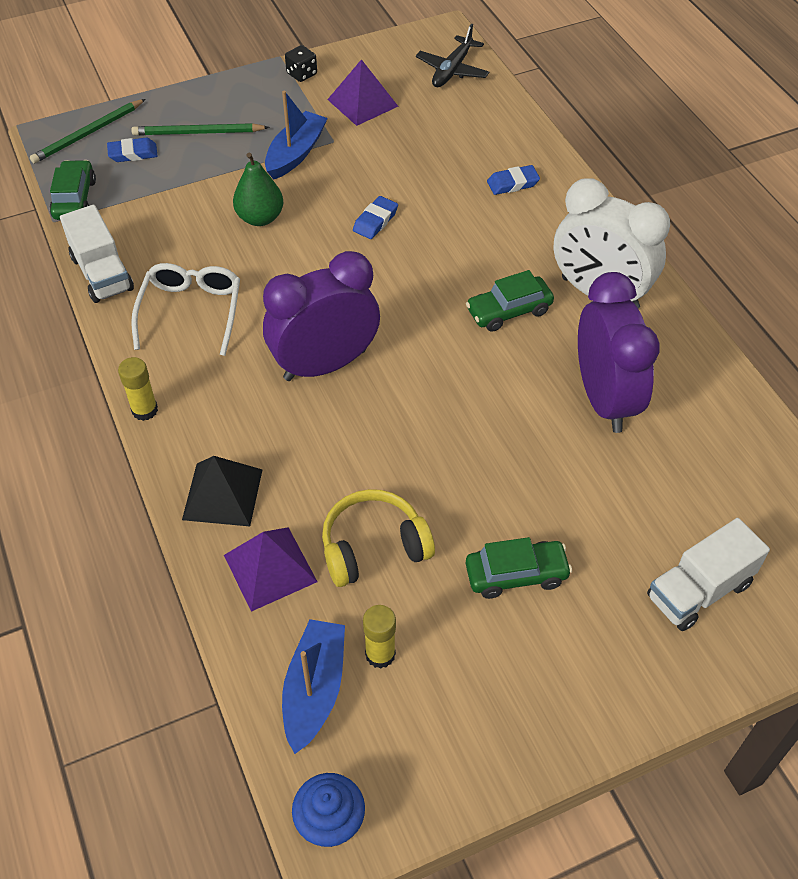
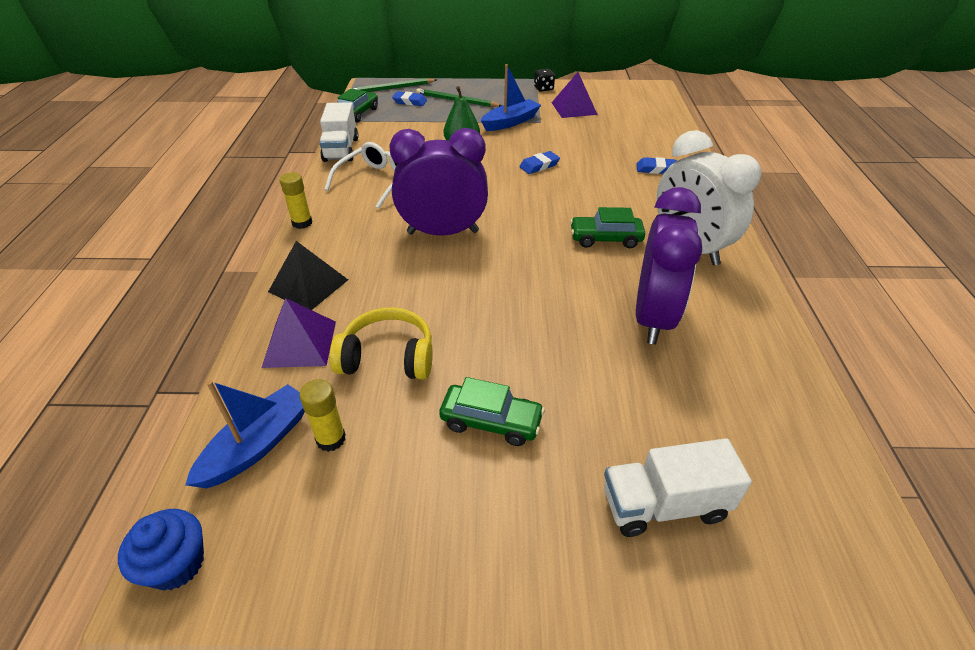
camera: 25 degrees right, 10 degrees down
(452, 70) = (648, 105): black plane -> none

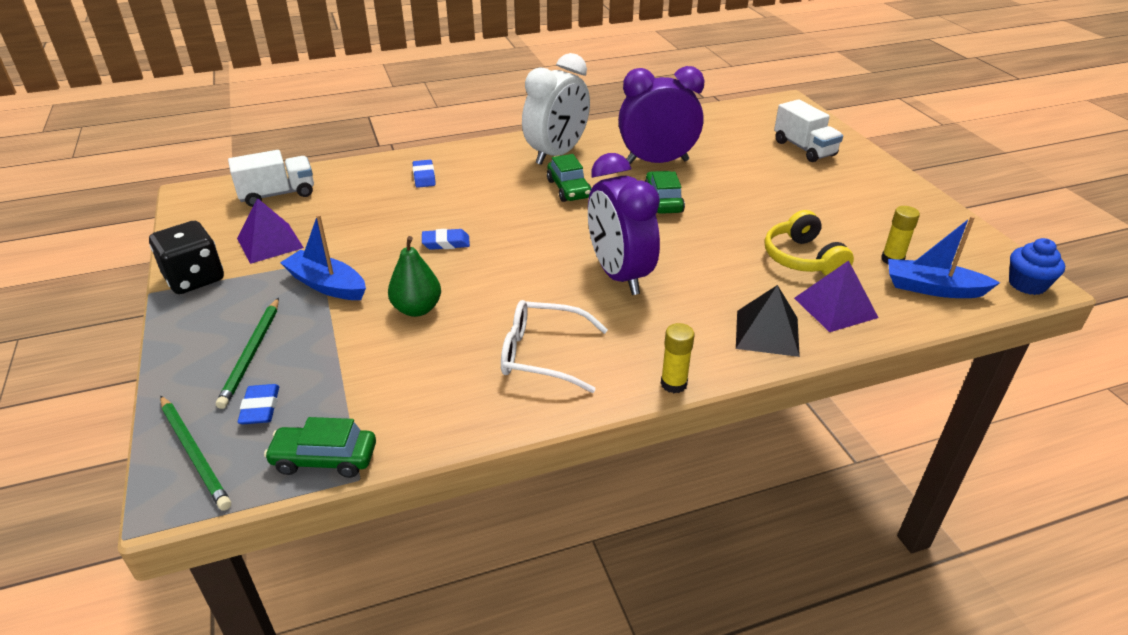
camera: 110 degrees left, 5 degrees down
(341, 149) = (469, 425): white truck -> white truck (277, 194)
(491, 422) = (810, 204): green car -> green car (663, 201)
(539, 165) = (446, 243): blue eraser -> blue eraser turned 45 degrees counterclockwise
(543, 88) = (194, 278): black dice -> black dice, size x1.88

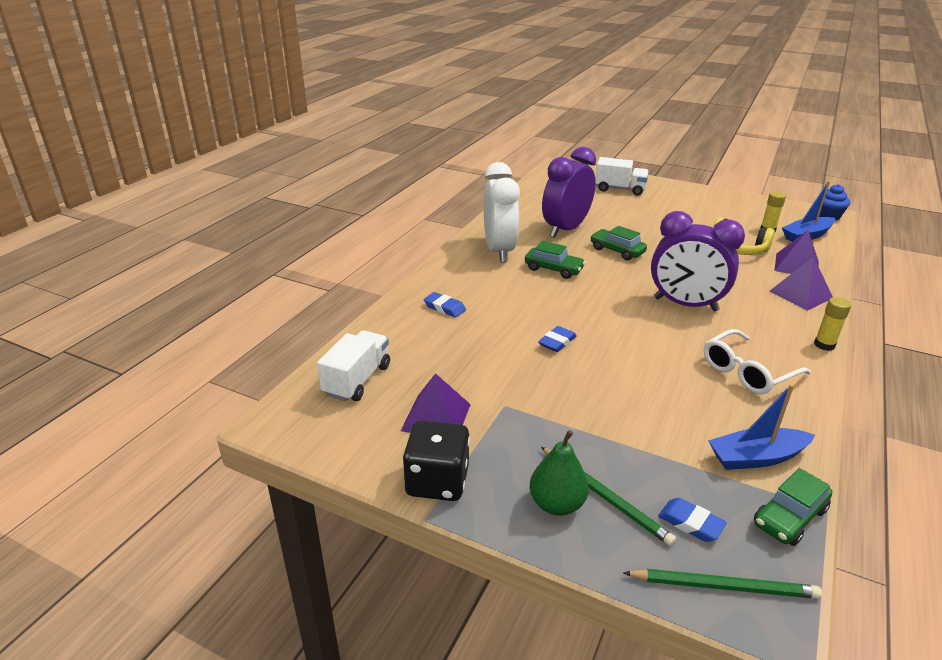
camera: 45 degrees left, 5 degrees down
(327, 285) = (546, 417): blue boat -> blue boat (756, 457)
(417, 309) = (633, 393): green pear -> green pear (556, 504)
(767, 333) = (801, 294): black pyramid -> purple pyramid

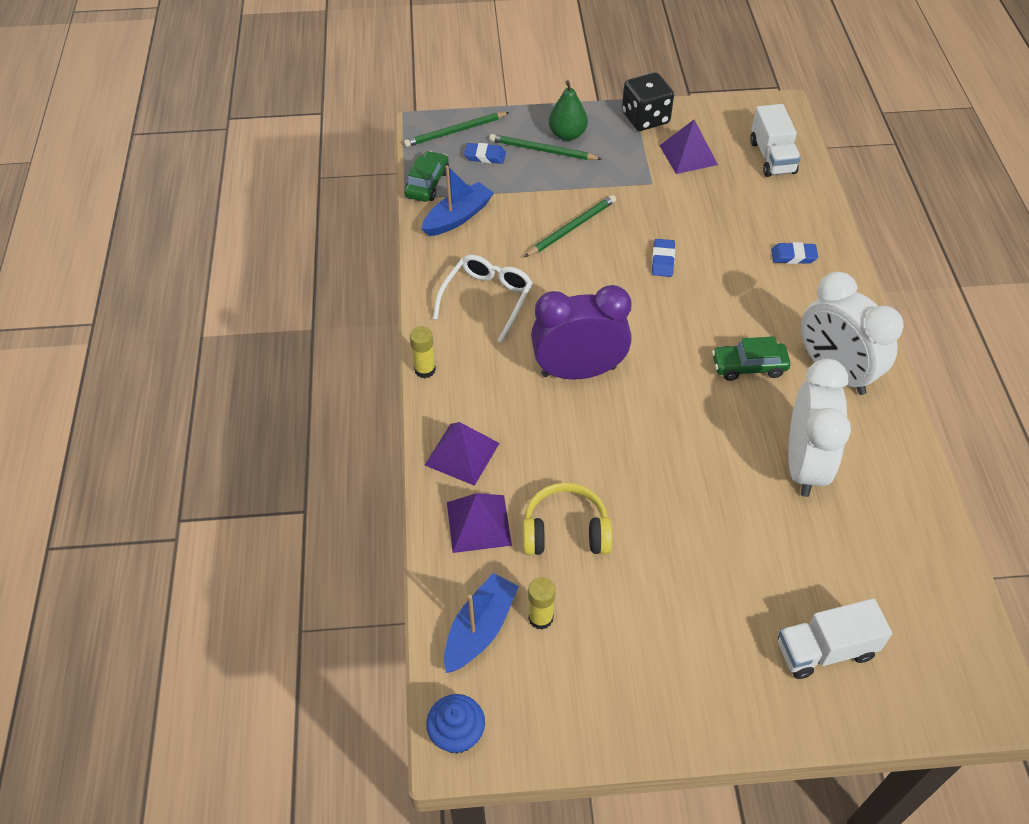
camera: 150 degrees right, 20 degrees up
(565, 229) = (804, 464): purple clock -> white clock
(617, 251) = (708, 443): green car -> none
(625, 397) = (572, 228): none -> green pencil

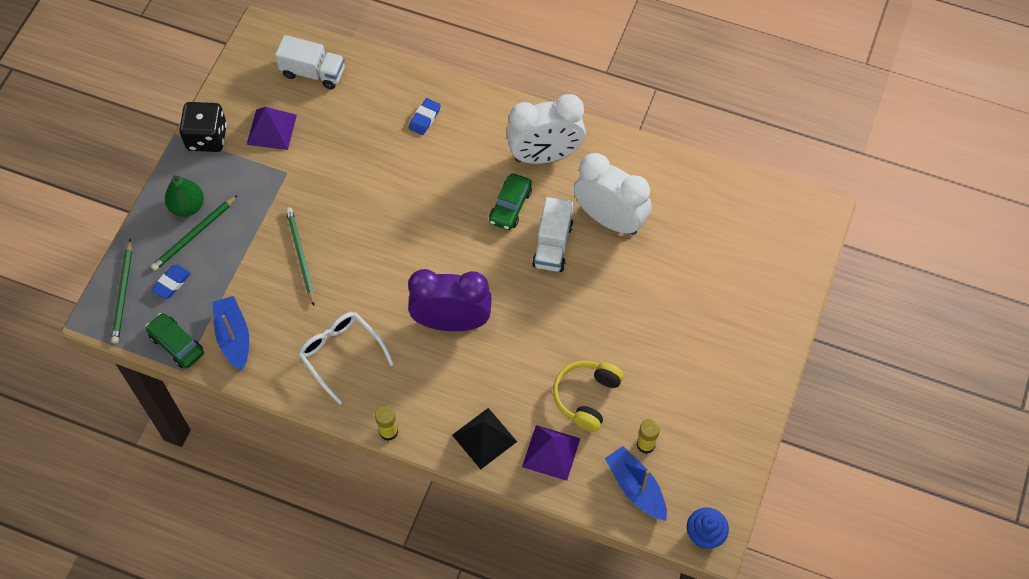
camera: 65 degrees left, 10 degrees up
(462, 454) = (484, 438): purple pyramid -> black pyramid
(578, 371) = (451, 322): purple clock -> purple clock turned 75 degrees clockwise
(663, 260) = (375, 208): blue eraser -> none
(825, 650) = (747, 286): white truck -> white truck (552, 245)

